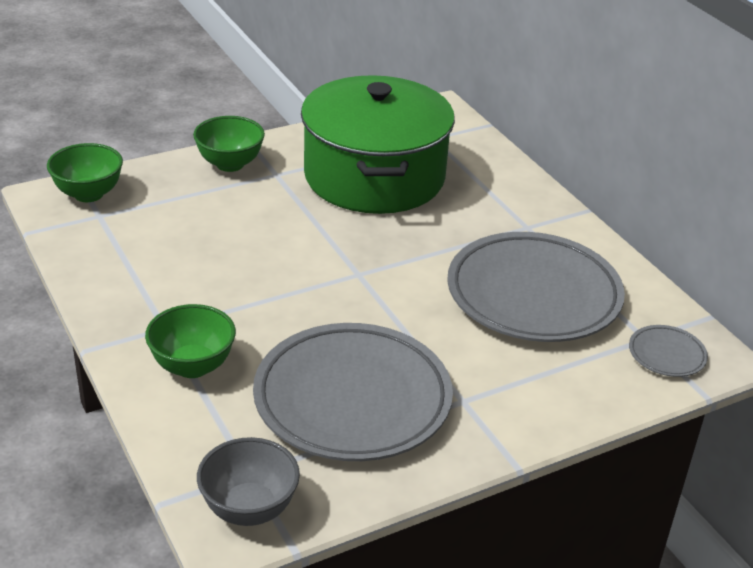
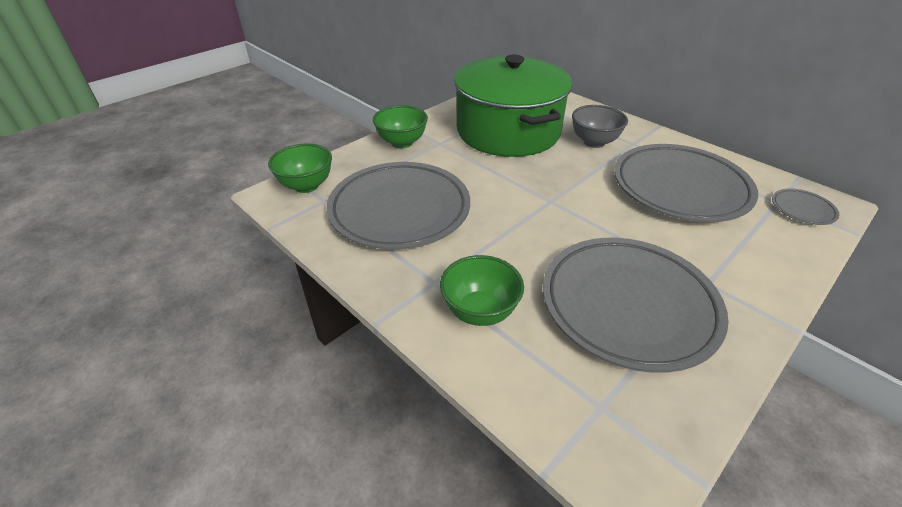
camera: 15 degrees left, 5 degrees up
(176, 245) = (400, 210): none -> grey plate
(249, 509) = (630, 448): grey bowl -> grey bowl (594, 142)

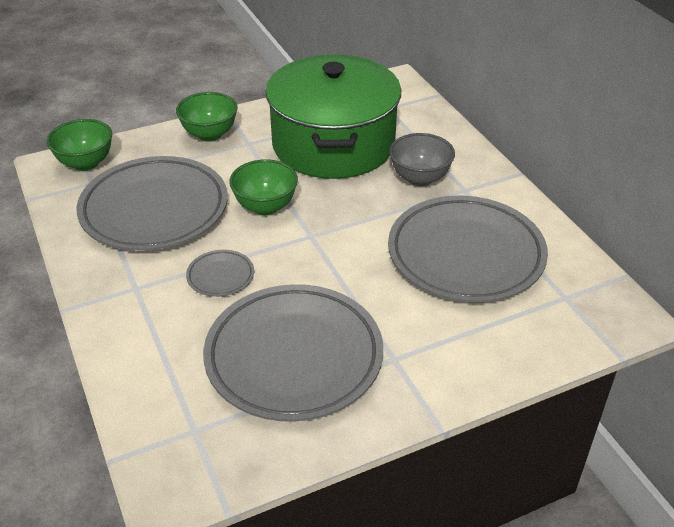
camera: 20 degrees right, 0 degrees up
(480, 311) = (155, 325): green bowl -> green bowl (265, 206)
(802, 210) = (584, 313): grey plate -> grey plate (220, 276)

